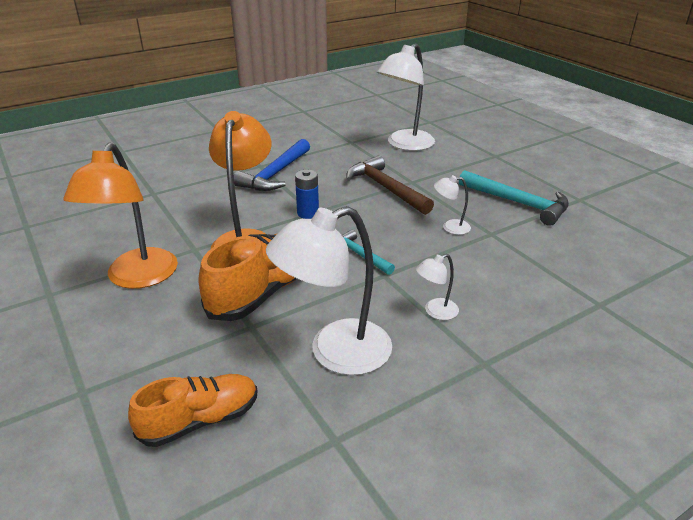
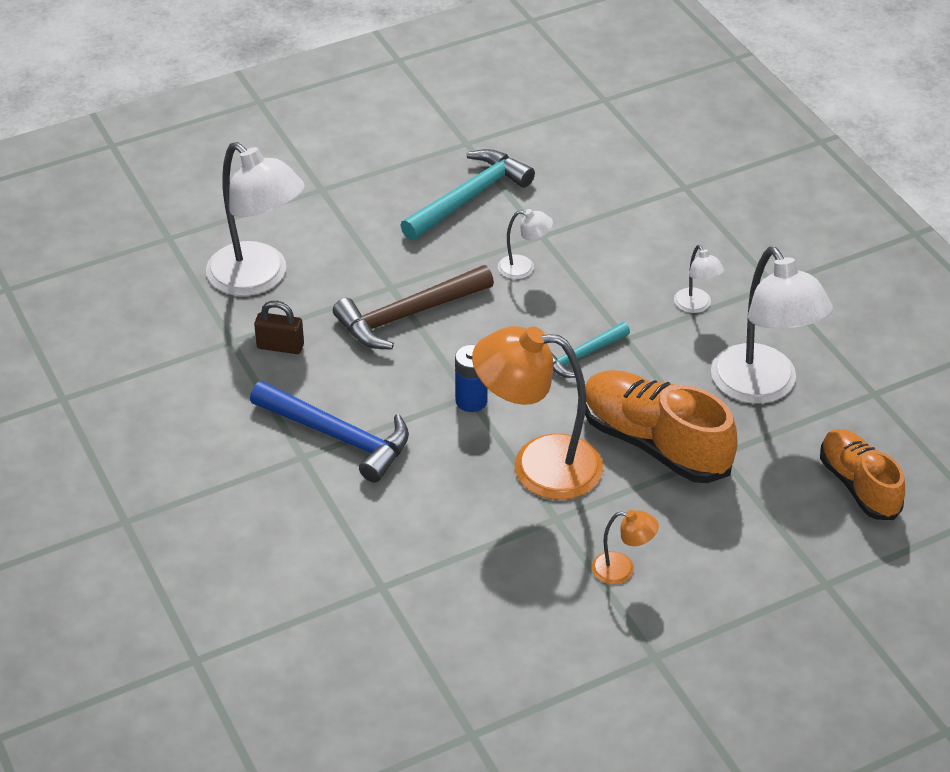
camera: 85 degrees left, 10 degrees up
(137, 278) = (622, 569): orange lamp -> orange lamp, size x0.45
(349, 154) = (280, 346): none -> brown padlock
(450, 227) = (524, 268): white lamp -> white lamp turned 90 degrees counterclockwise

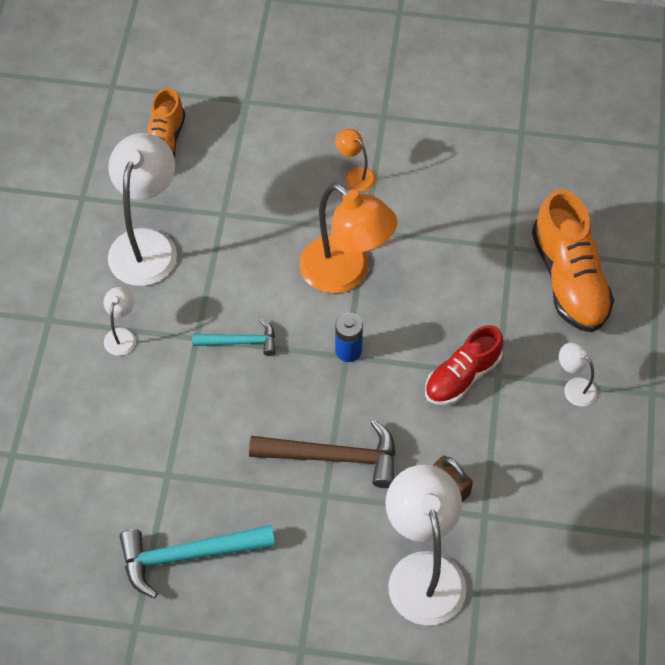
camera: 145 degrees left, 15 degrees up
(338, 436) = (462, 376): blue hammer -> red shoe
(524, 268) = (210, 449): white lamp -> white lamp (574, 387)
(654, 443) = (257, 245): orange shoe -> orange shoe (569, 279)

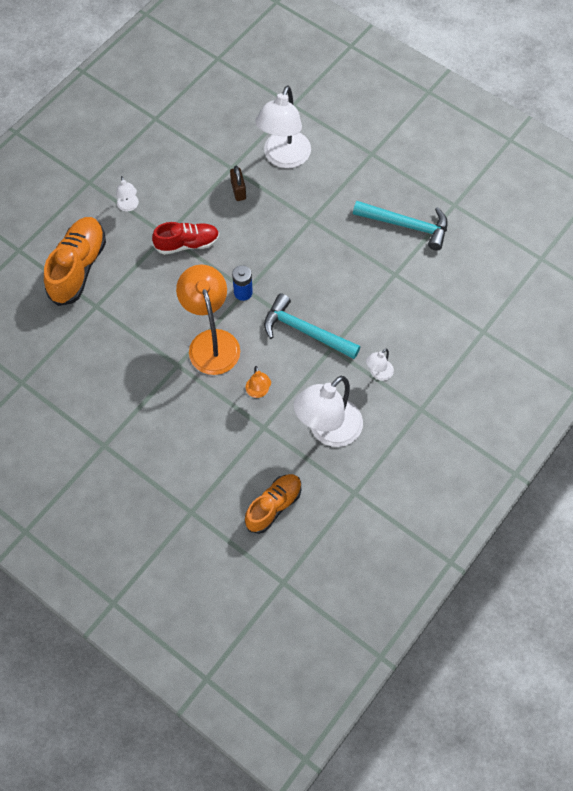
camera: 150 degrees left, 5 degrees up
(240, 342) = (305, 331): turquoise hammer -> turquoise hammer, size x1.69
(333, 457) = (293, 237): brown hammer -> none
(355, 175) = (156, 409): orange lamp -> orange lamp (258, 392)

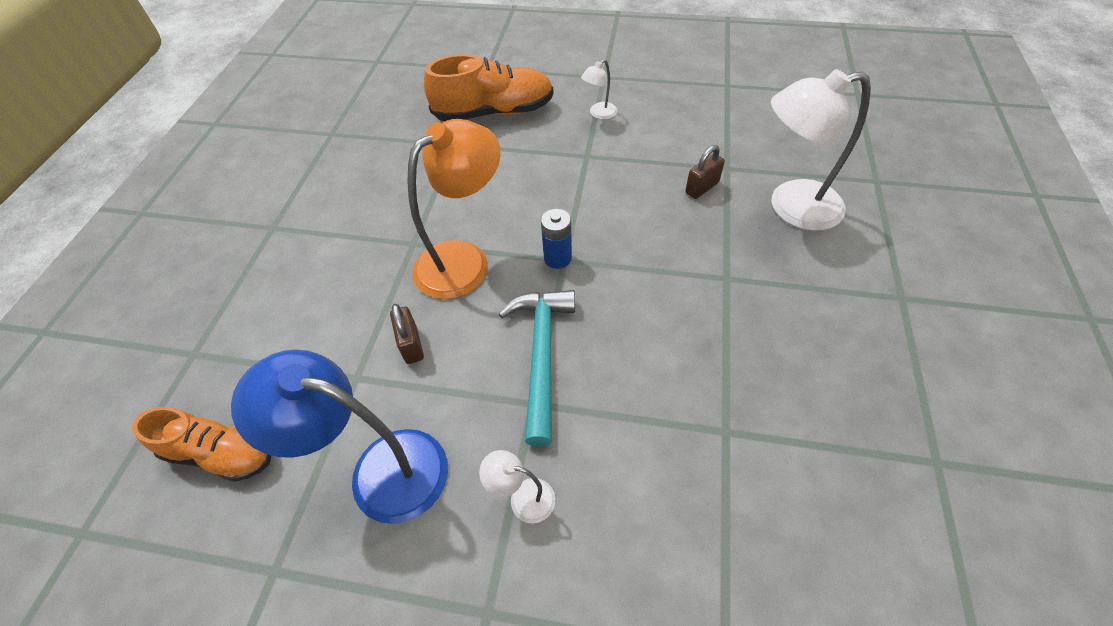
camera: 65 degrees right, 10 degrees down
(187, 244) = (588, 178): red shoe -> none
(258, 392) = (411, 345): orange lamp -> brown padlock
(328, 431) = (380, 469): white lamp -> blue lamp
(406, 225) = (828, 405): turquoise hammer -> none

